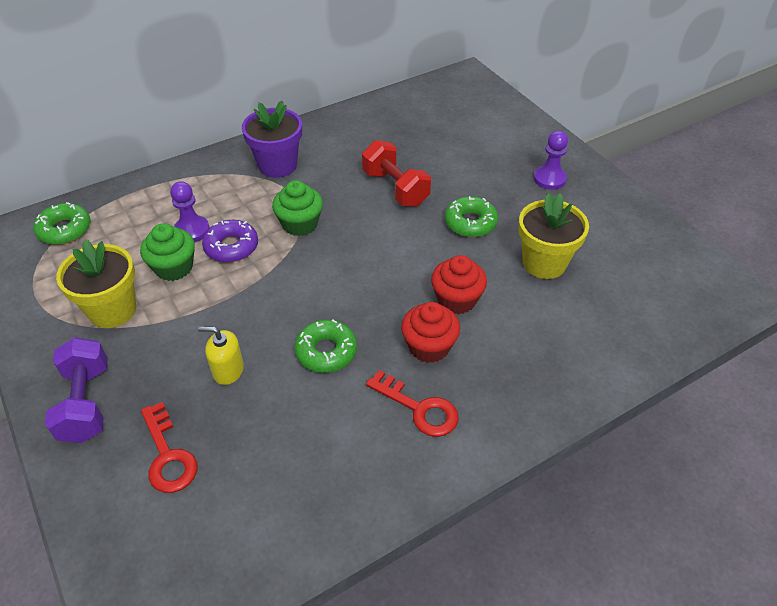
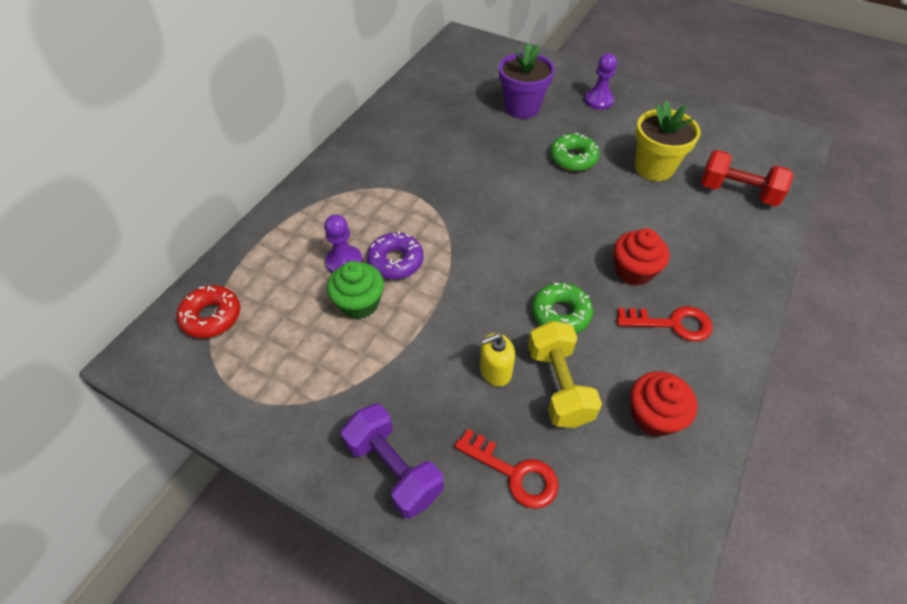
camera: 30 degrees left, 5 degrees up
(65, 230) = (211, 316): green donut -> red donut
(112, 310) = (336, 370): yellow flower pot -> none
(268, 408) = (559, 385): none -> yellow dumbbell
(277, 165) = (369, 172): purple flower pot -> purple flower pot (522, 108)
(300, 224) = (438, 215): green cupcake -> none
(395, 188) = (489, 153): red dumbbell -> red dumbbell (737, 192)
(456, 300) = (619, 224): red cupcake -> red cupcake (653, 416)

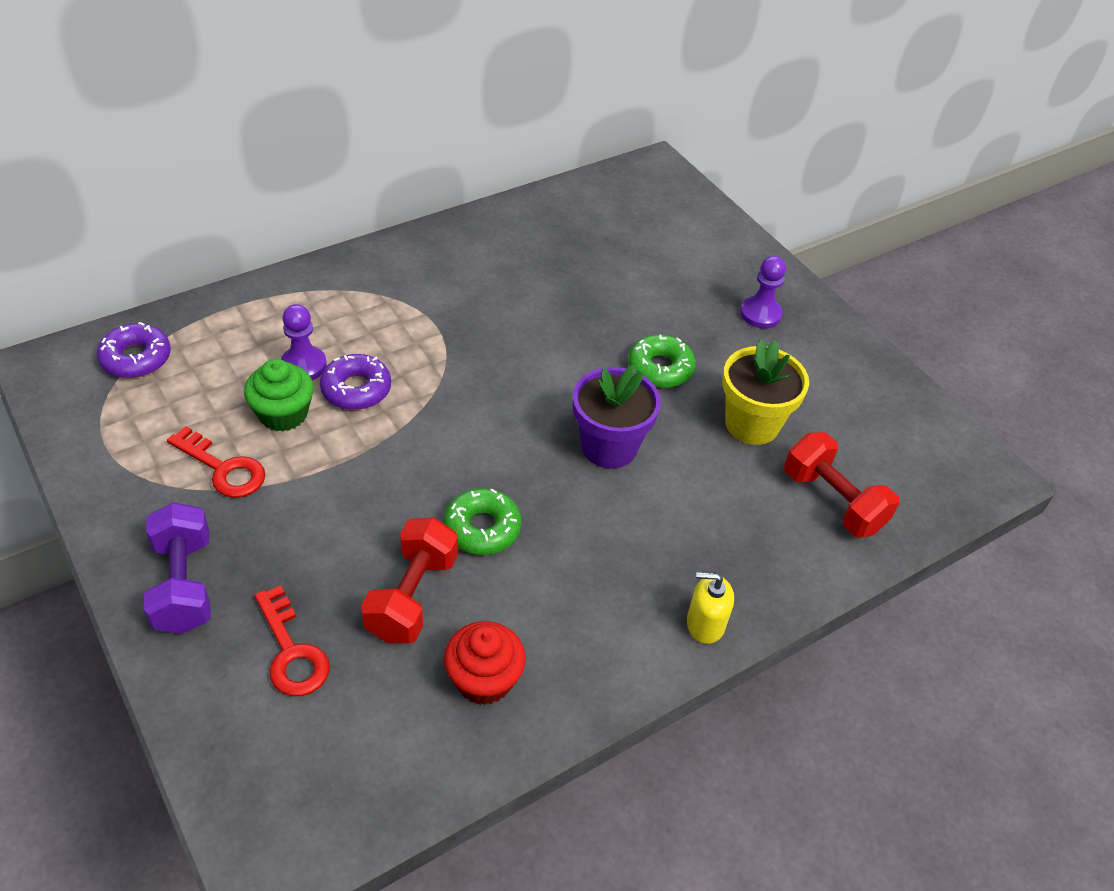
camera: 25 degrees right, 5 degrees down
(211, 316) = (136, 358): red donut -> purple donut
(495, 370) = (360, 548): yellow soap dispenser -> yellow soap dispenser (705, 624)
(522, 108) = (653, 282): purple flower pot -> purple flower pot (609, 447)
(559, 385) = (412, 597): yellow dumbbell -> red dumbbell
(634, 271) = (609, 526): red cupcake -> none
(672, 324) = (598, 602): red key -> red key (223, 469)

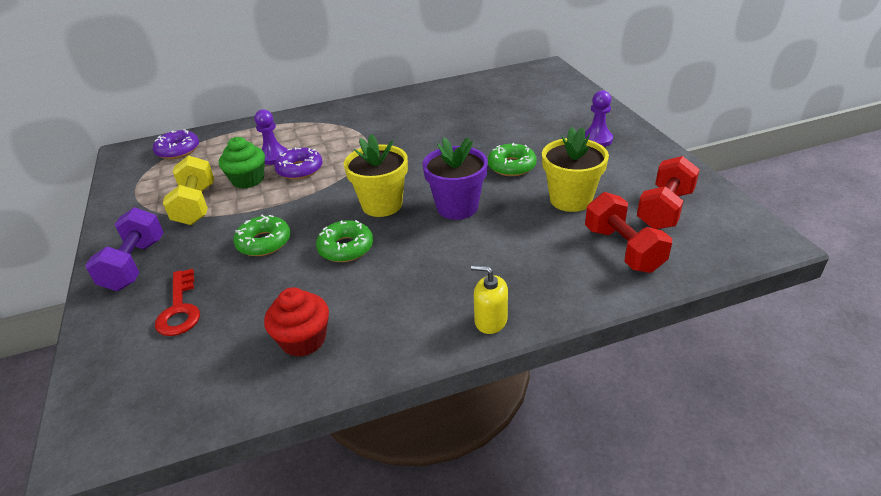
camera: 20 degrees right, 10 degrees down
(223, 469) = (196, 205): red key -> yellow dumbbell
(361, 529) = (264, 242): none -> green donut
(412, 597) = (278, 284): red dumbbell -> red dumbbell (664, 209)
(504, 449) = (382, 205): none -> yellow flower pot

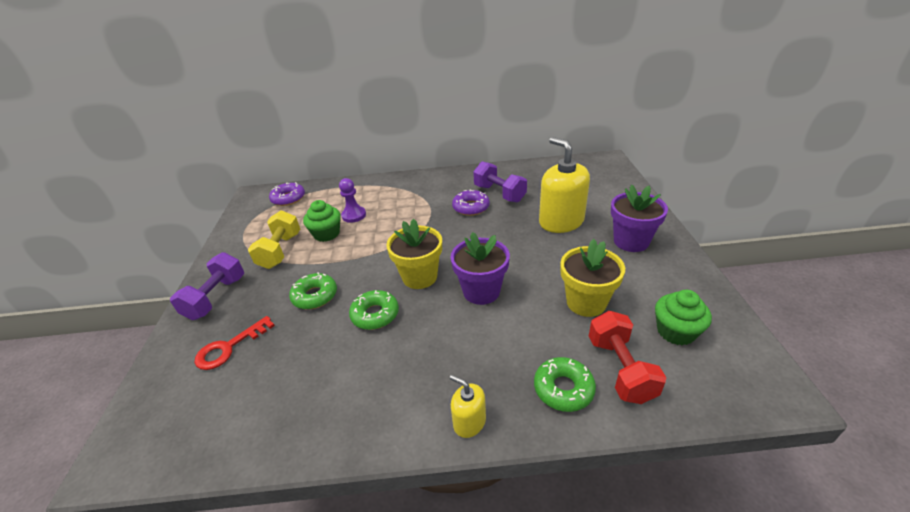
camera: 15 degrees right, 0 degrees up
(179, 309) = (229, 347): red key -> red key turned 45 degrees clockwise
(300, 169) = (368, 231): purple donut -> purple donut (471, 207)
(303, 340) = (306, 402): red cupcake -> none
(440, 113) = (499, 193): none -> purple dumbbell
(511, 166) = (543, 257): green donut -> green donut (563, 389)
(518, 131) = (561, 221): none -> yellow soap dispenser
(597, 139) = (631, 241): purple pawn -> purple flower pot
(664, 209) = (676, 331): red dumbbell -> green cupcake

